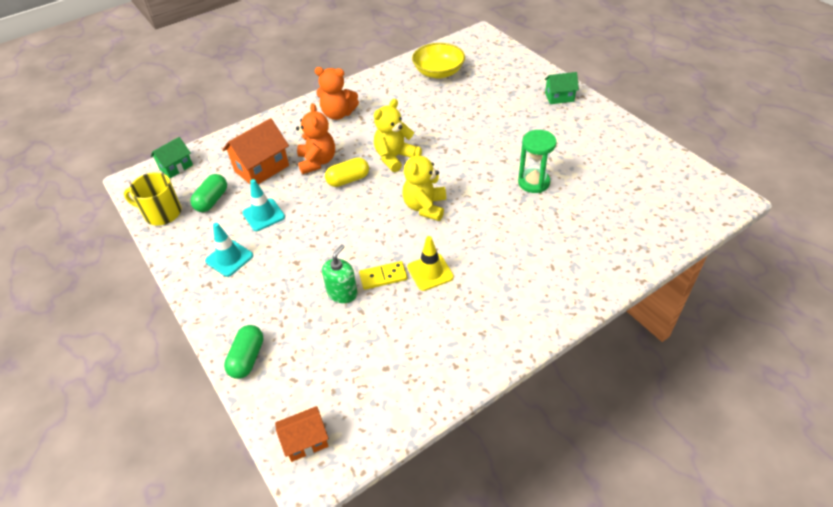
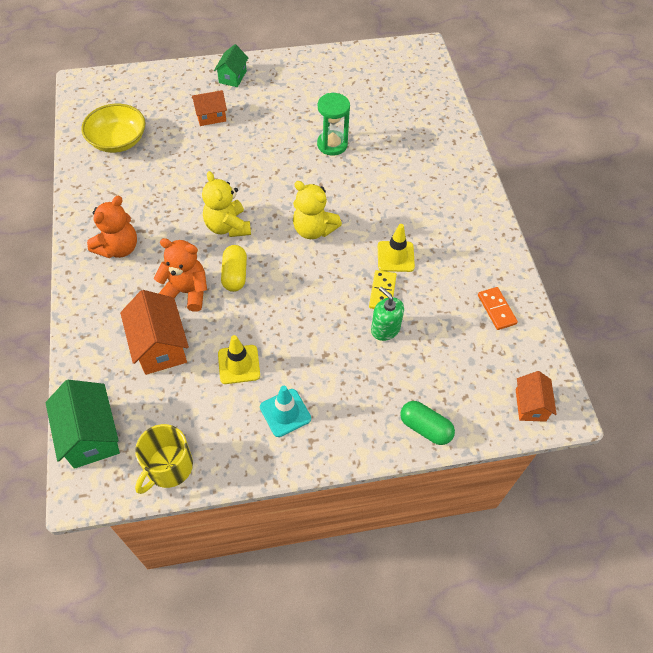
camera: 70 degrees left, 10 degrees up
(176, 167) = (91, 435): green house -> green house, size x1.62
(212, 200) = (181, 409): green capsule -> none
(263, 215) = (239, 364): turquoise traffic cone -> yellow traffic cone
(412, 374) = (496, 309): none -> orange domino
(503, 104) = (211, 116): none -> orange house

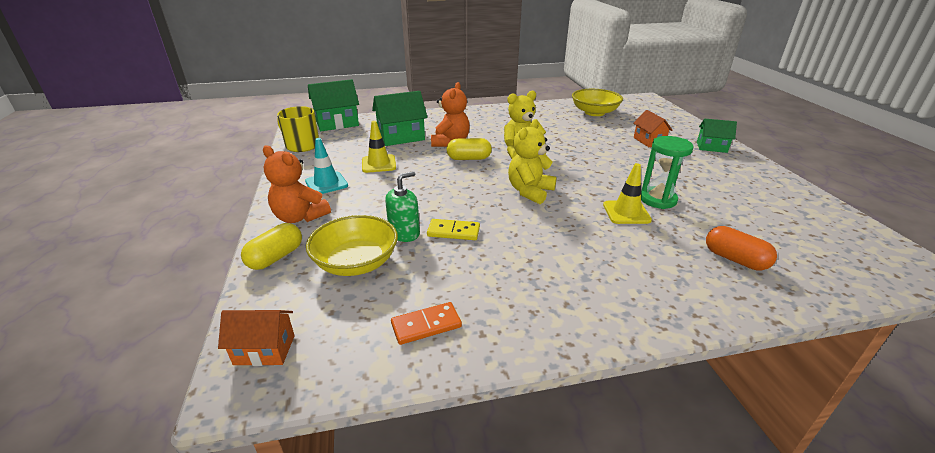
camera: 90 degrees right, 25 degrees down
(118, 248) = (489, 120): orange teddy bear -> orange teddy bear (300, 217)
(160, 346) = (401, 137): orange house -> green house
(395, 256) = (504, 241): yellow traffic cone -> yellow traffic cone (626, 212)
(414, 129) = (735, 259): none -> orange capsule
(425, 428) = (276, 257): green capsule -> yellow capsule
(430, 362) = (356, 263): none -> yellow bowl

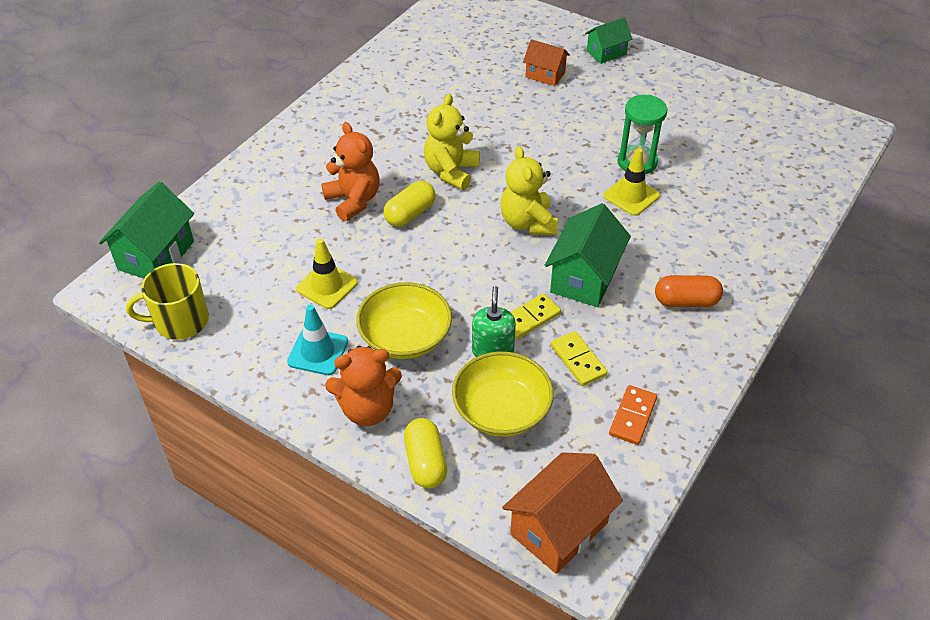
camera: 45 degrees left, 15 degrees up
(264, 350) = (559, 528): orange house -> orange house, size x1.62
(401, 137) = (283, 227): green house -> green house (584, 278)
(445, 269) = (578, 360): none -> yellow domino
(594, 112) = (439, 51): yellow bowl -> yellow bowl (405, 337)
(735, 259) = (747, 198): orange capsule -> orange capsule (686, 301)

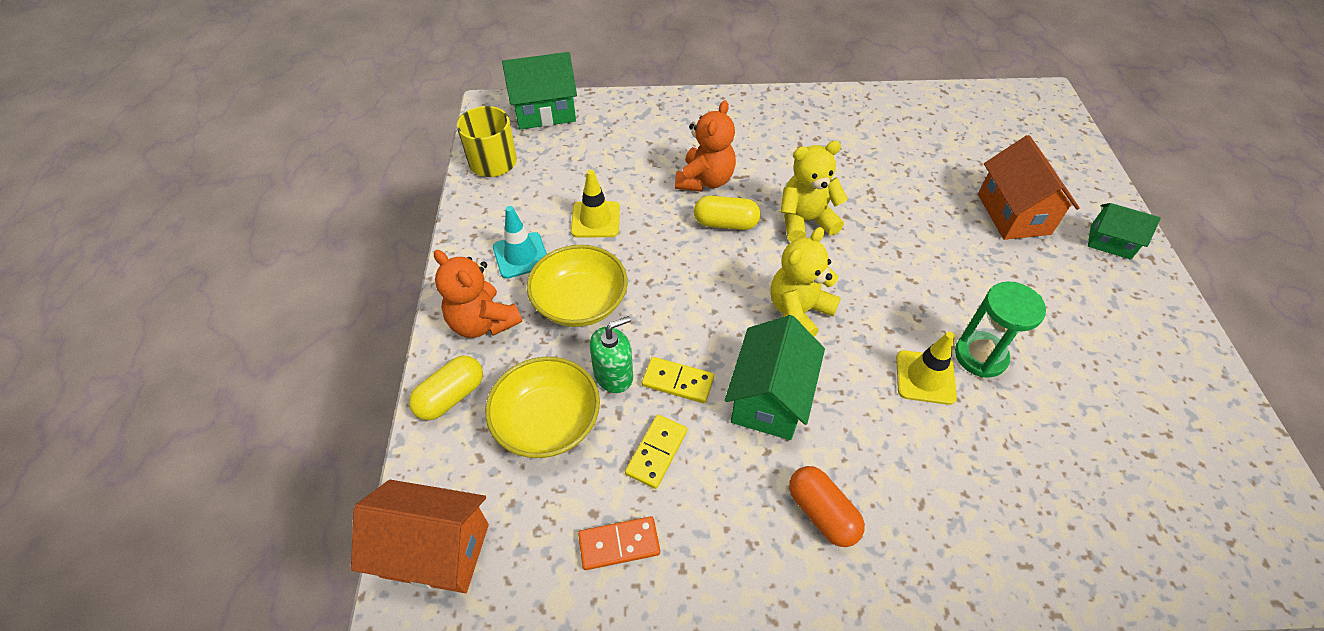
camera: 55 degrees right, 5 degrees up
(545, 75) = (1013, 214): orange house -> orange house, size x1.62
(584, 278) = (769, 398): green house -> green house turned 60 degrees counterclockwise

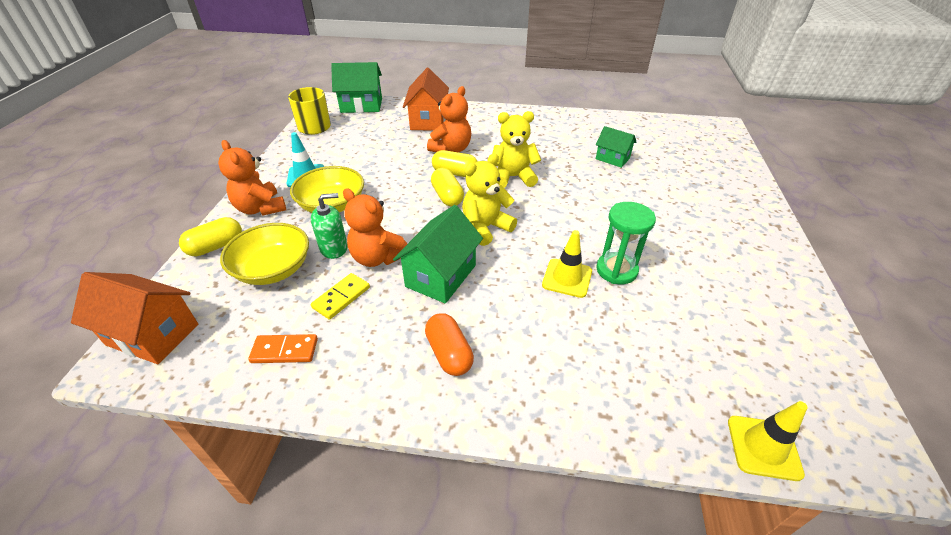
camera: 10 degrees right, 10 degrees down
(595, 219) = (366, 162): yellow traffic cone -> yellow traffic cone (763, 447)
(677, 382) = (378, 257): yellow domino -> orange teddy bear
(730, 266) = (447, 196): none -> yellow capsule
(1013, 214) = (673, 189): orange house -> orange house (428, 120)
(1110, 242) = (746, 213): green house -> green house (612, 158)

